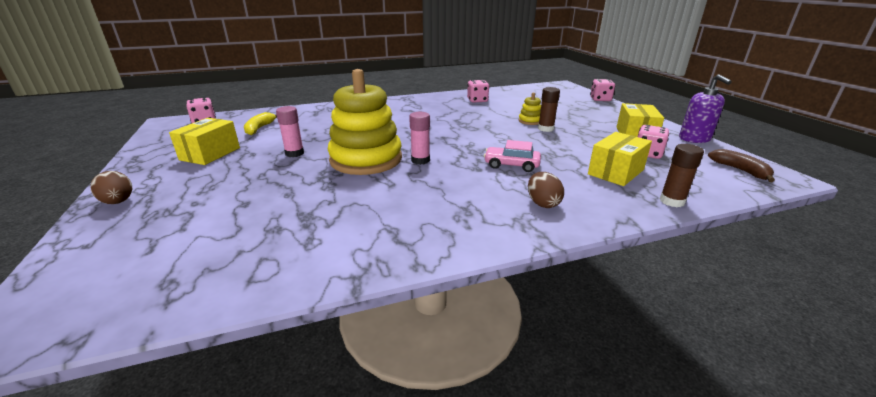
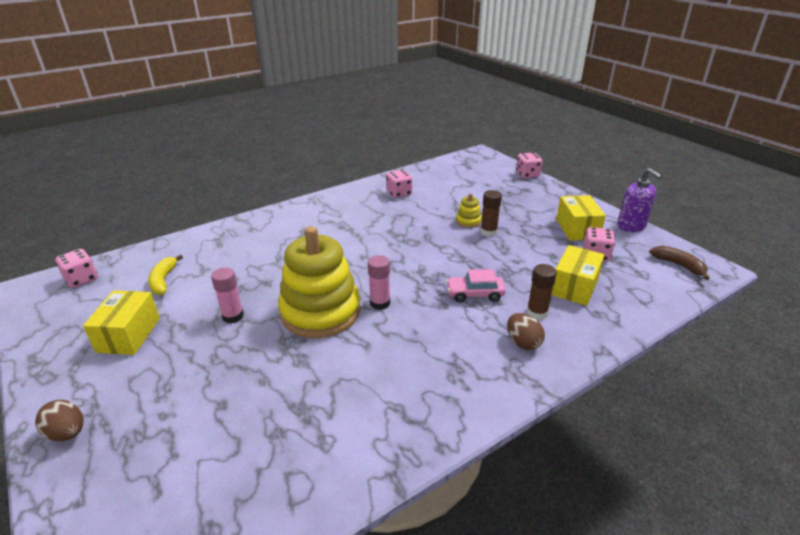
camera: 15 degrees left, 5 degrees up
(672, 201) = (632, 318): brown glue stick -> brown glue stick (537, 313)

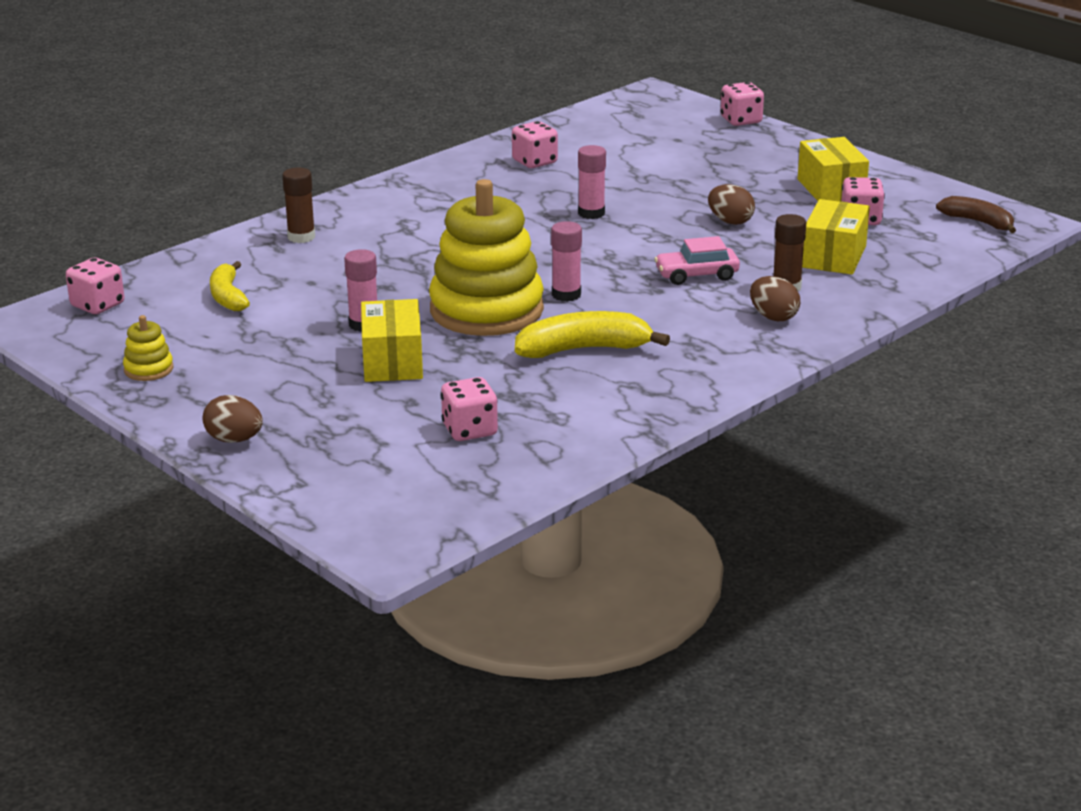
camera: 10 degrees left, 5 degrees down
(129, 335) = (229, 354): yellow box -> yellow box (392, 362)
(249, 448) = (469, 430): none -> pink dice
(373, 361) = (583, 349): none -> yellow banana
(420, 234) = (591, 213): none -> pink glue stick
(468, 221) = (661, 192): yellow stacking toy -> yellow stacking toy (148, 369)
(488, 232) = (697, 203): brown glue stick -> brown glue stick (301, 237)
(507, 249) = (730, 221): none -> brown egg
(631, 226) = (912, 180): purple soap dispenser -> none

